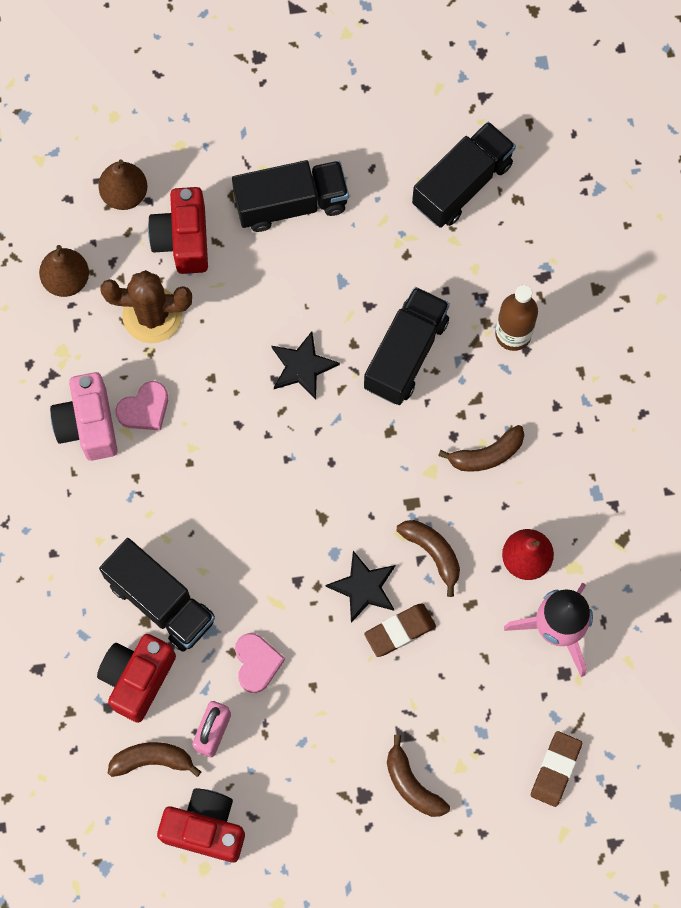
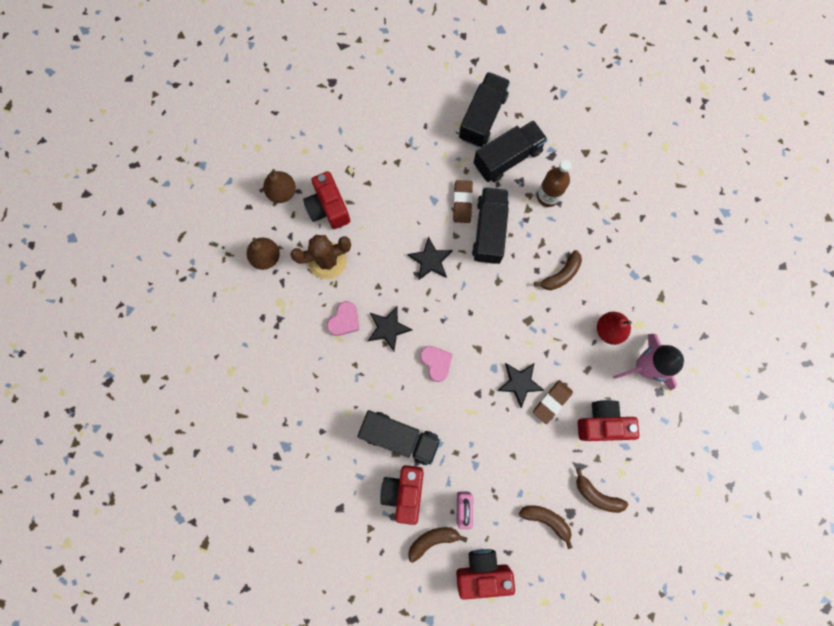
camera: 20 degrees left, 5 degrees up
(88, 425) = (313, 343): pink camera -> none
(203, 442) = (388, 328): none -> black star
(257, 663) = (473, 454): pink heart -> pink heart (436, 363)
(291, 204) = (385, 163): black truck -> black truck (507, 158)
(433, 553) = (553, 346): brown banana -> brown banana (546, 520)
(461, 687) = (602, 423): none -> red camera
(555, 769) = (678, 453): brown eraser -> brown eraser (462, 202)

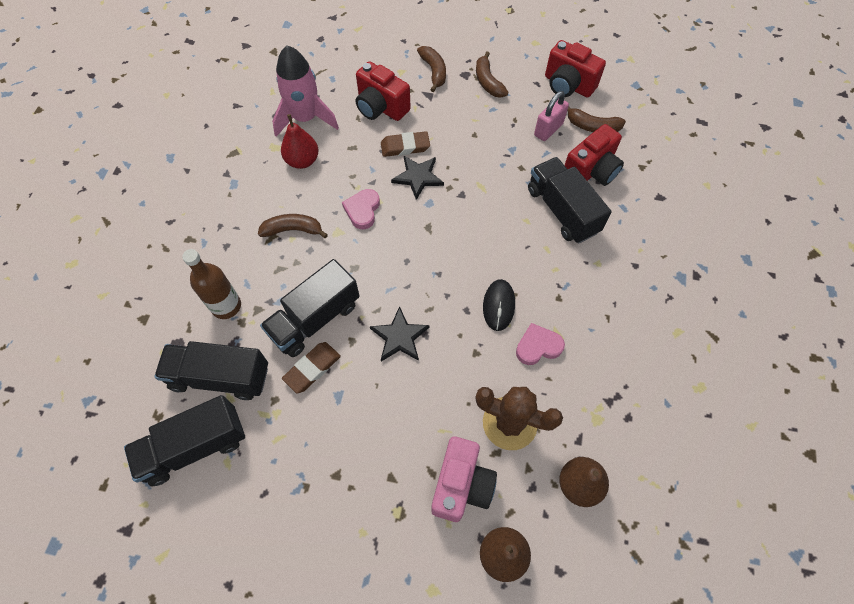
camera: 140 degrees left, 15 degrees down
(328, 208) = (461, 485): red camera -> pink camera
(388, 328) = (498, 305): black star -> black mouse
(436, 363) = (477, 243): pink heart -> pink heart (362, 210)

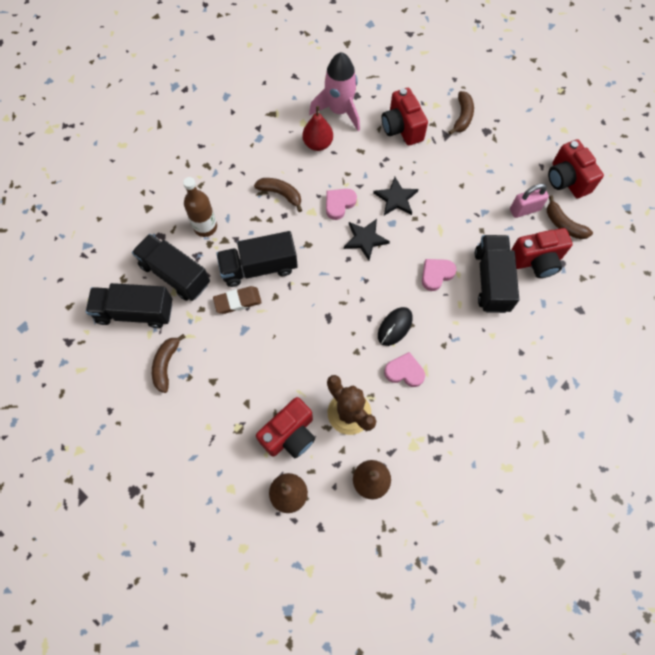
camera: 30 degrees right, 5 degrees up
(399, 337) = (310, 311): black star -> black star (365, 239)
(405, 146) = (401, 169): brown eraser -> none
(461, 485) = (290, 434): pink camera -> red camera
(488, 82) = (501, 146): brown banana -> brown banana (166, 365)
(506, 232) = (436, 274): none -> pink heart

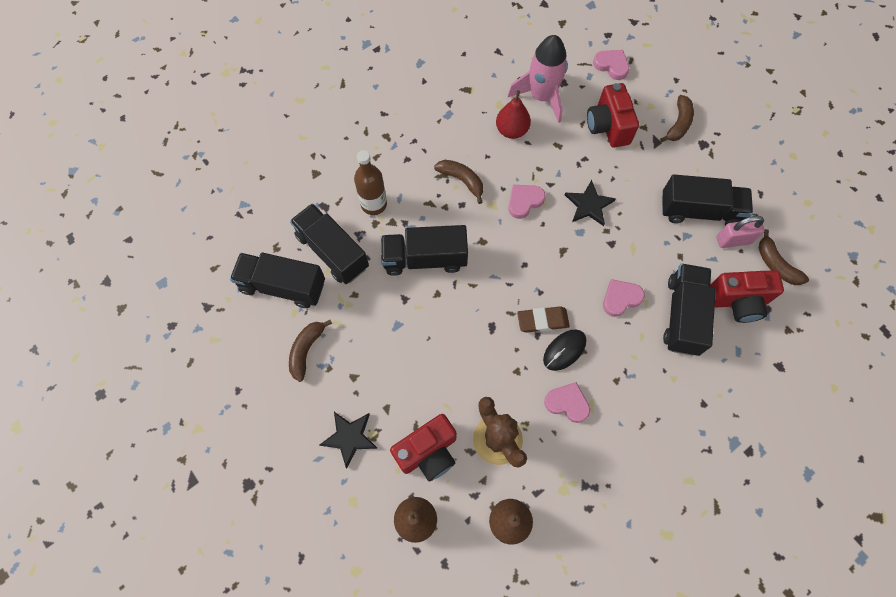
camera: 10 degrees right, 0 degrees up
(237, 301) = (395, 292): brown eraser -> brown eraser (542, 320)
(365, 239) = (547, 246): black star -> black star (350, 437)
(396, 75) = (611, 66): none -> pink heart
(492, 189) = (699, 211): none -> black truck
(567, 180) = (787, 214): red camera -> none

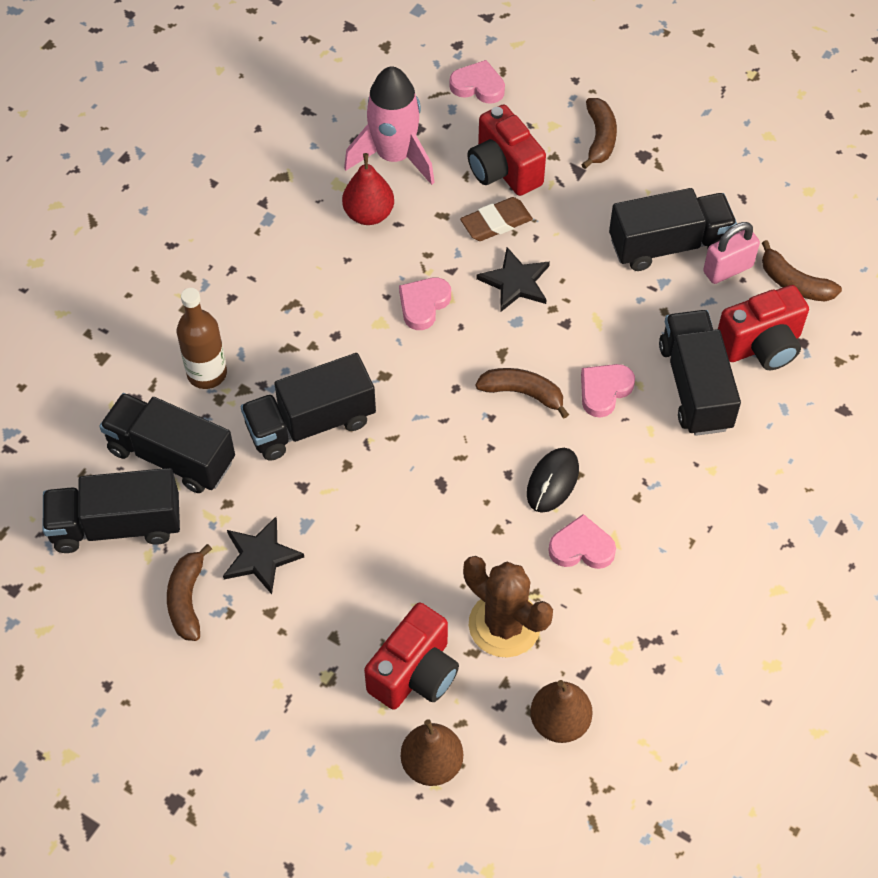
camera: 20 degrees left, 10 degrees down
(350, 437) = (296, 691): black star -> black star (261, 556)
(462, 180) = (323, 303): brown banana -> brown banana (523, 393)
(542, 320) = (508, 453): brown eraser -> brown eraser (496, 222)

